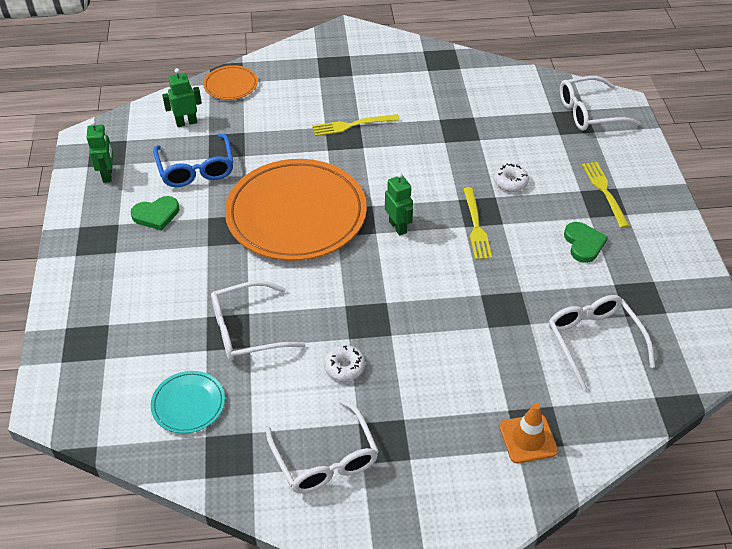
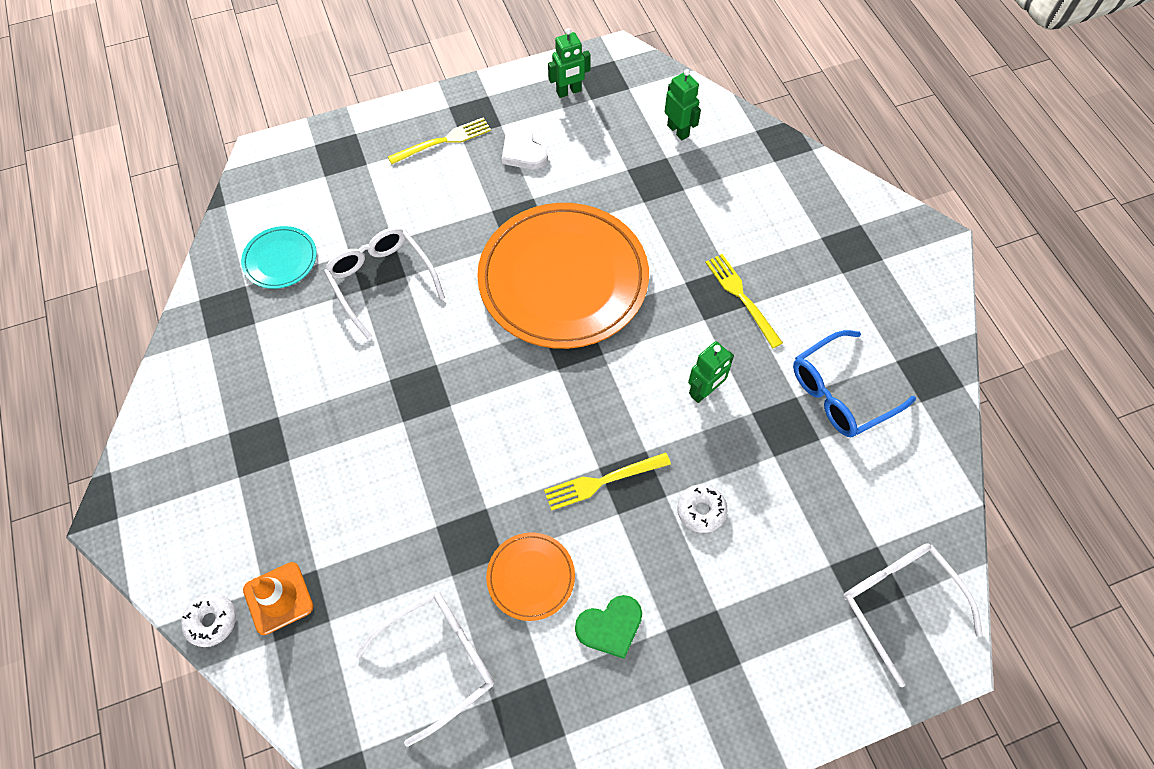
camera: 75 degrees right, 15 degrees up
(156, 215) = (523, 152): green heart -> white heart
(196, 169) = (604, 164): blue glasses -> blue glasses (840, 393)
(231, 85) = (762, 151): orange plate -> orange plate (531, 577)
(325, 459) = (229, 396): white glasses -> none
(344, 367) = (349, 385): white donut -> white donut (212, 621)
(398, 227) = (574, 390): green robot -> green robot (704, 391)
(604, 191) = (726, 645): yellow fork -> yellow fork (444, 141)

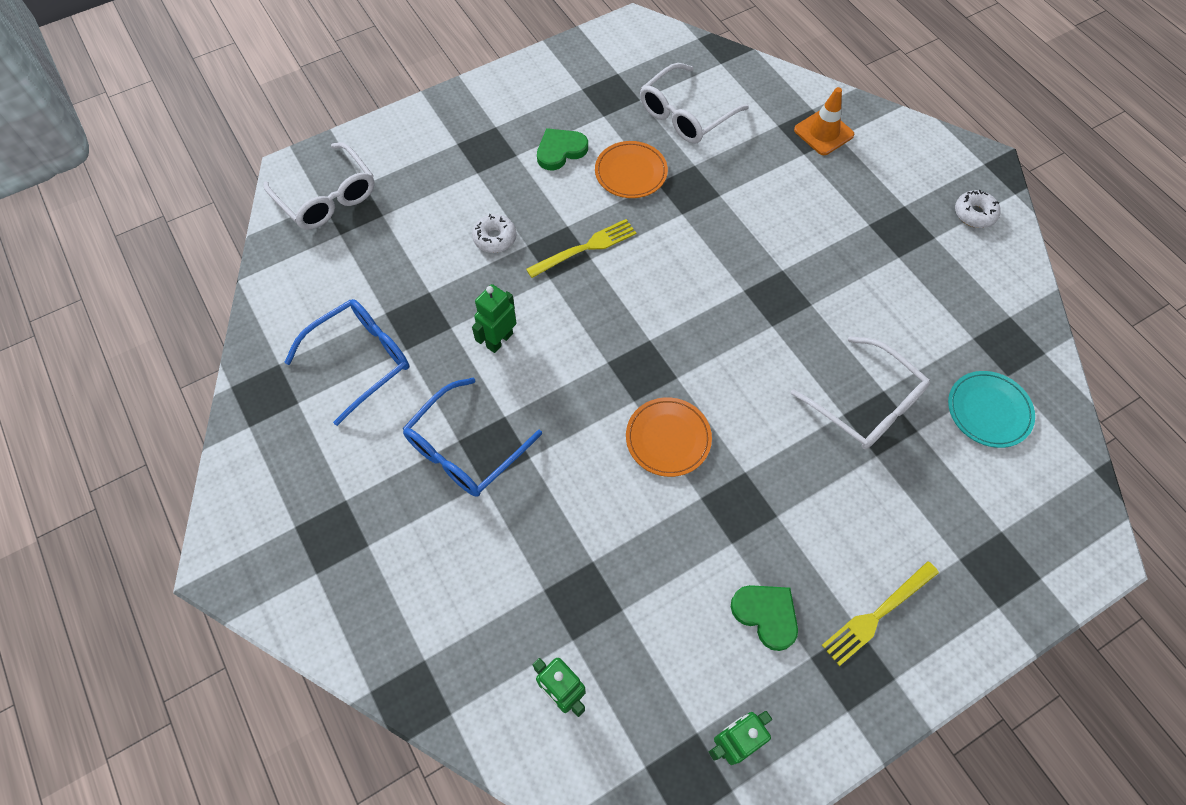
camera: 170 degrees right, 0 degrees up
(212, 621) = (865, 113): white donut -> white donut (974, 214)
(523, 152) = (766, 615): white heart -> green heart
(563, 279) = (668, 438): orange plate -> orange plate, size x0.44
(741, 297) = (464, 449): yellow fork -> blue glasses

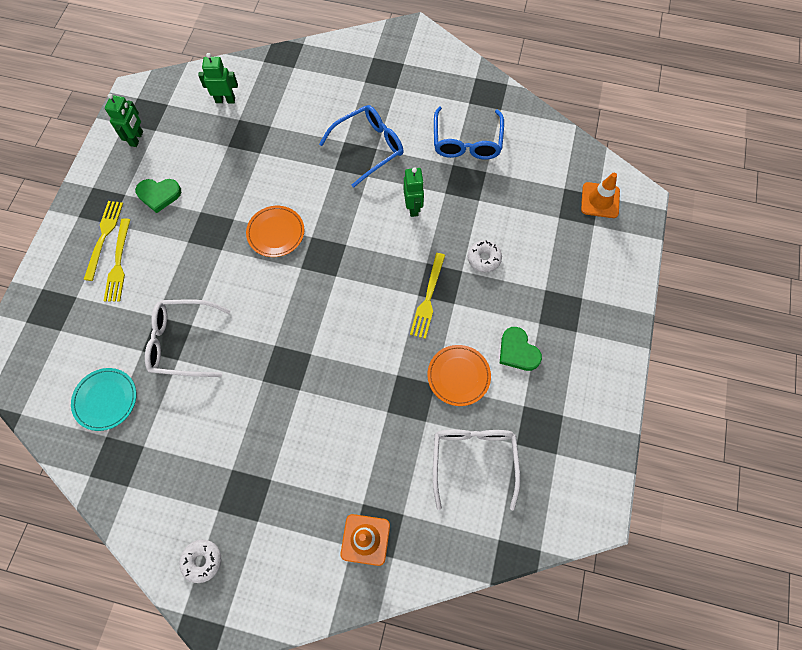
camera: 135 degrees right, 5 degrees up
(327, 197) = (600, 200): white glasses -> orange traffic cone
(464, 449) = (369, 147): blue glasses -> blue glasses turned 60 degrees clockwise
(560, 151) = (518, 351): green heart -> green heart turned 135 degrees clockwise
(881, 559) = (118, 263): none -> yellow fork

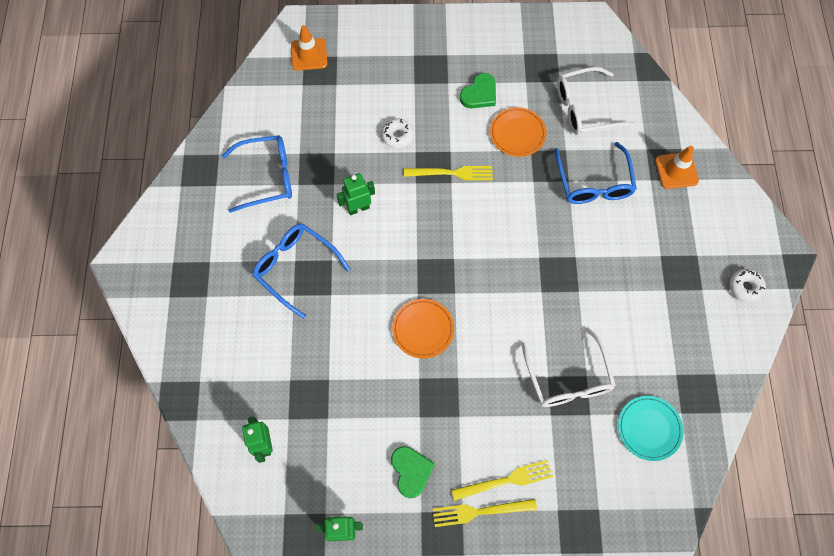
camera: 105 degrees left, 0 degrees up
(376, 438) = (594, 183): none -> blue glasses

